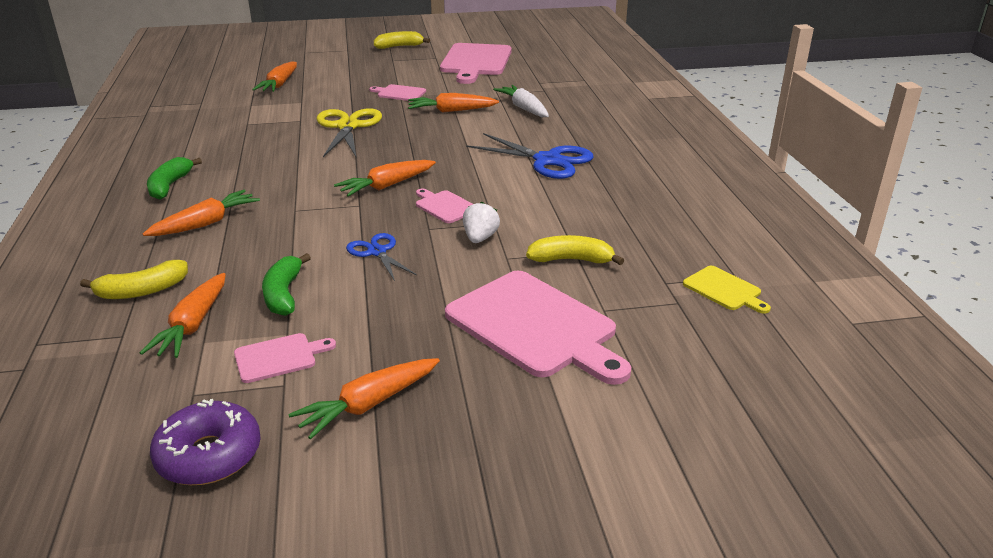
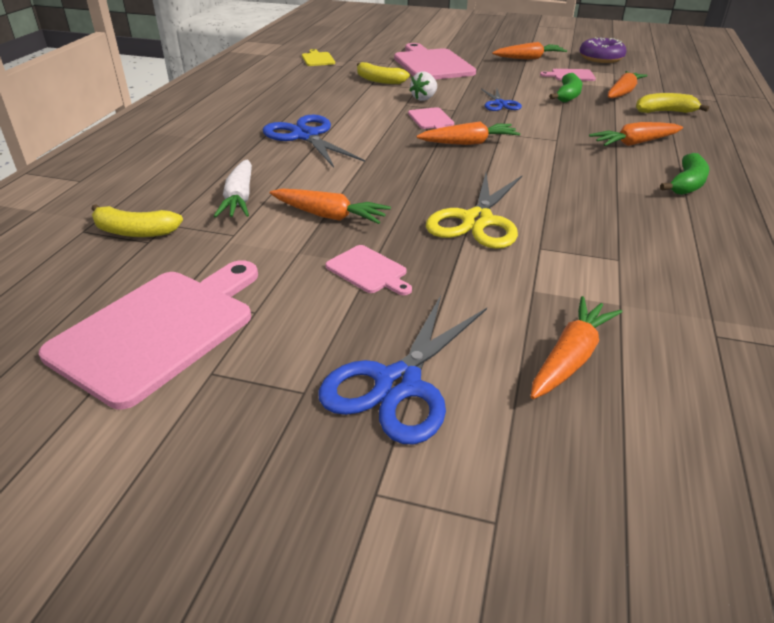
camera: 155 degrees left, 5 degrees up
(355, 67) = (398, 384): none -> blue scissors
(399, 46) = (238, 464): yellow banana -> yellow banana (135, 232)

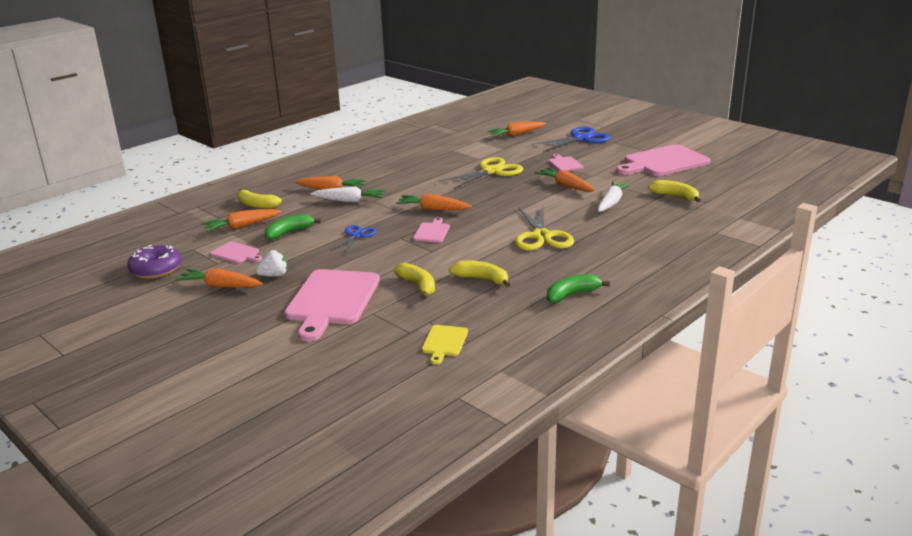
camera: 150 degrees left, 10 degrees down
(306, 136) = (541, 236): blue scissors -> yellow scissors
(330, 92) = (482, 279): none -> yellow banana
(424, 98) = (408, 254): white strawberry -> white strawberry (274, 275)
(582, 134) = (349, 201): none -> white carrot
(687, 184) = (356, 167): green banana -> green banana (572, 294)

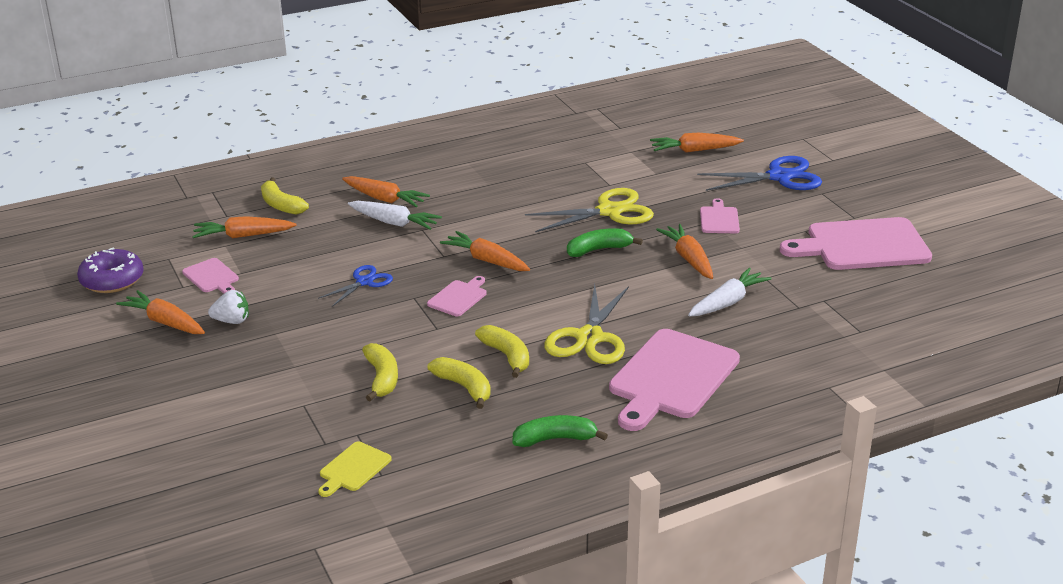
camera: 20 degrees right, 5 degrees up
(289, 232) = (290, 258): green banana -> green banana (599, 249)
(332, 300) = (271, 374): pink cutting board -> pink cutting board (671, 378)
(675, 196) = (825, 311): yellow banana -> yellow banana (507, 356)

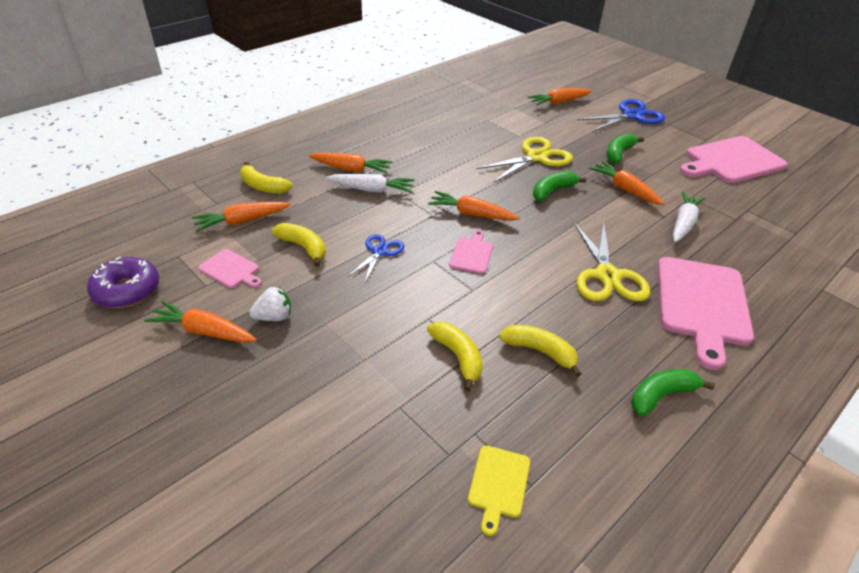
camera: 20 degrees left, 10 degrees up
(507, 356) = (553, 308): yellow banana -> yellow banana (303, 247)
(719, 219) = (618, 153): pink cutting board -> green banana

